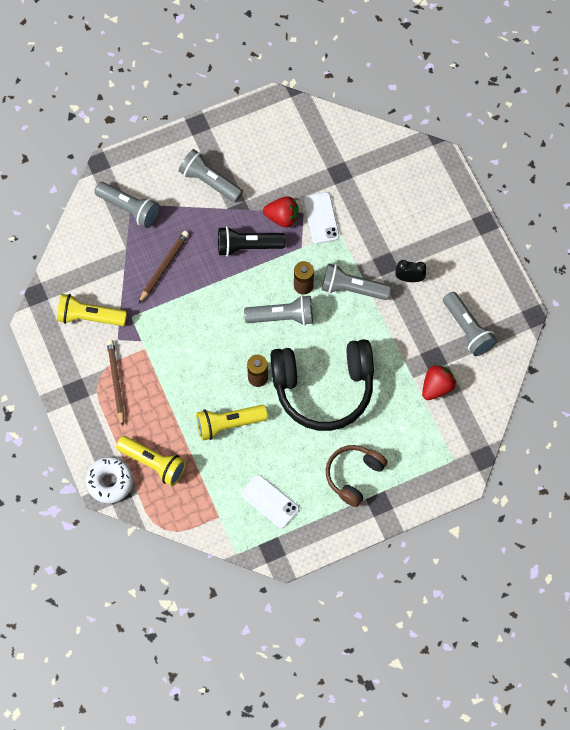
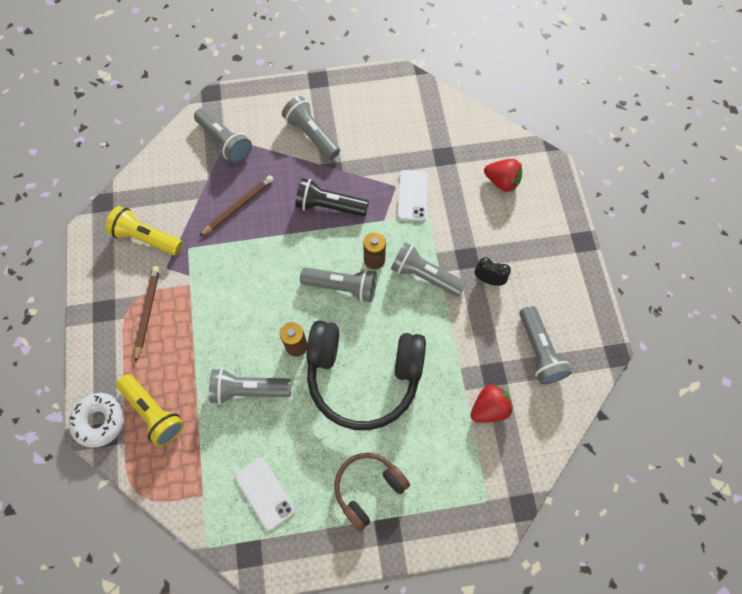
camera: 15 degrees right, 0 degrees up
(229, 424) = (249, 389): yellow flashlight -> grey flashlight
(282, 217) = (373, 186): red strawberry -> red strawberry (501, 182)

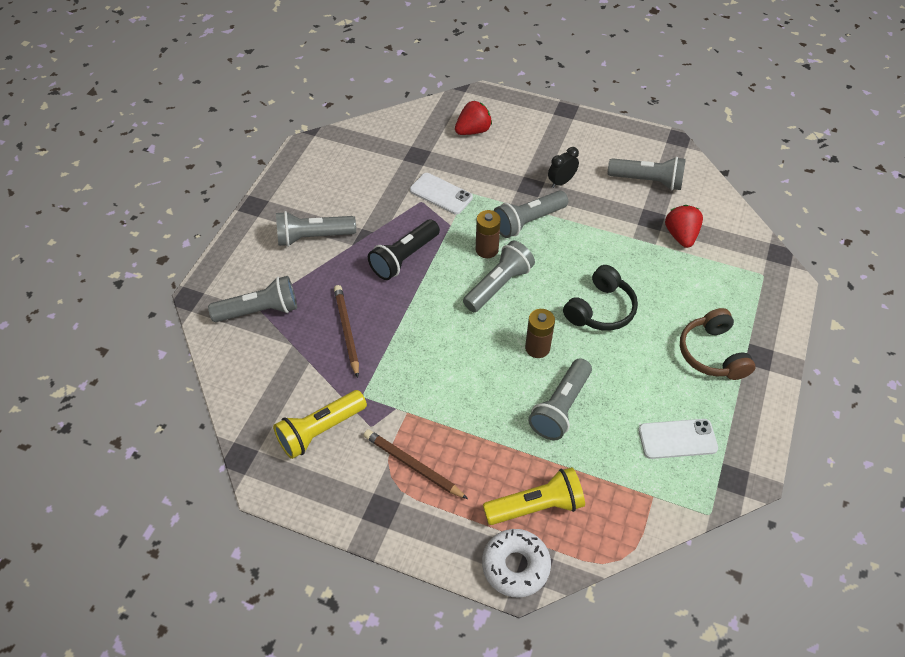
camera: 60 degrees left, 15 degrees down
(363, 376) = (600, 309): black headphones -> black headphones, size x0.56

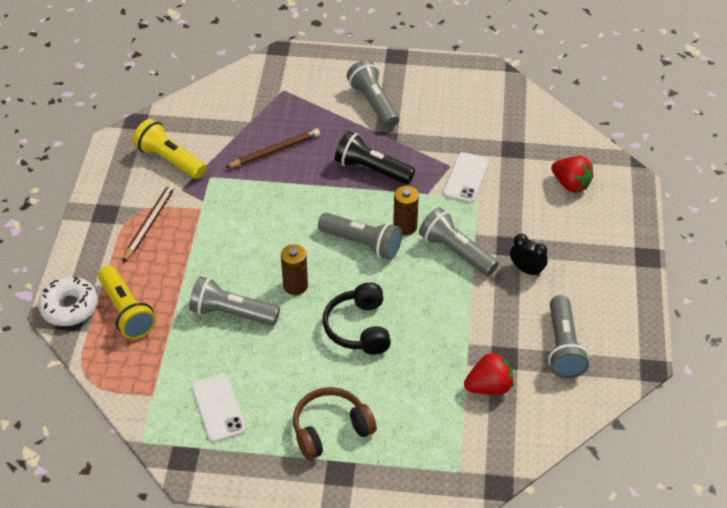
camera: 75 degrees right, 5 degrees down
(259, 311) = (279, 93): grey flashlight -> none
(600, 309) = (359, 328): black headphones -> black headphones turned 60 degrees clockwise

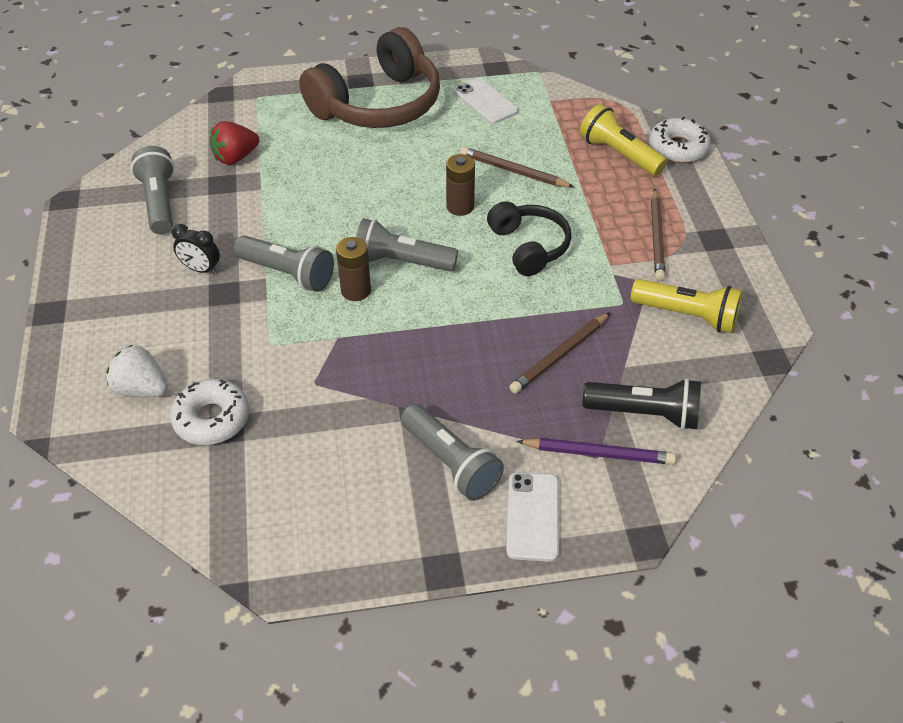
camera: 165 degrees right, 0 degrees up
(232, 313) = (513, 171): grey flashlight -> brown pencil
(281, 91) = (598, 453): none -> purple pencil
(330, 429) = (378, 104): brown headphones -> brown headphones, size x1.78
(359, 328) = (378, 181): black headphones -> black headphones (529, 246)
(372, 169) = (419, 356): black flashlight -> black flashlight (644, 414)
(466, 178) = (288, 369): white phone -> white phone (533, 516)
(522, 156) = (212, 419): none -> white donut
(570, 184) = (141, 389): red strawberry -> white strawberry

